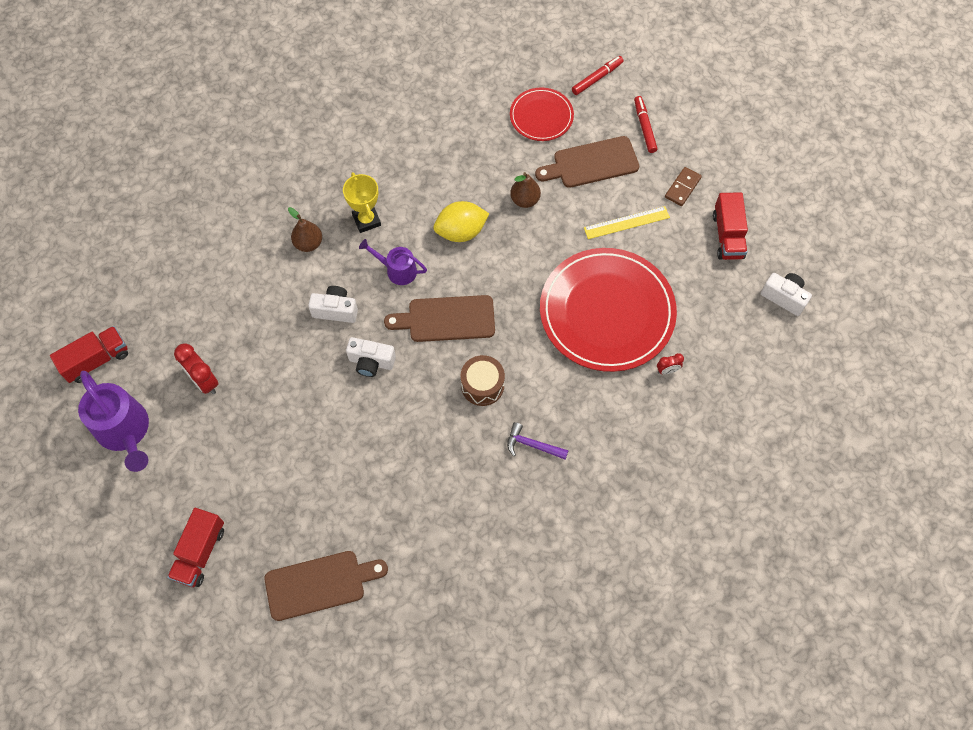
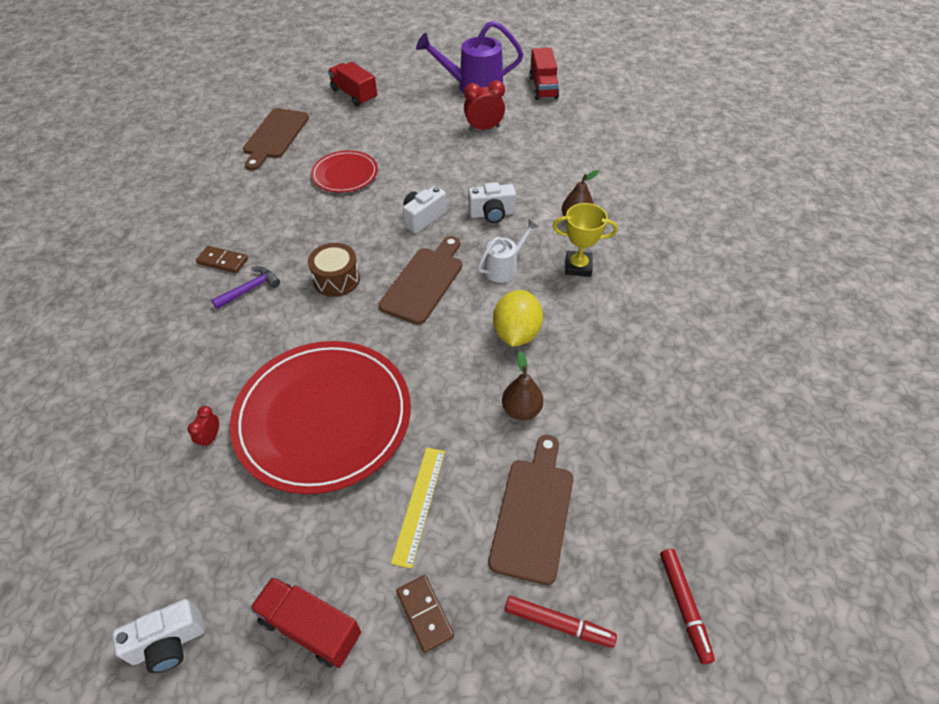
camera: 120 degrees right, 15 degrees down
(335, 310) = (492, 214): white camera -> white camera turned 45 degrees clockwise
(397, 270) = (504, 267): purple watering can -> white watering can
(517, 492) = (223, 261): none -> brown domino
(541, 116) = (642, 491): red plate -> red plate (345, 174)

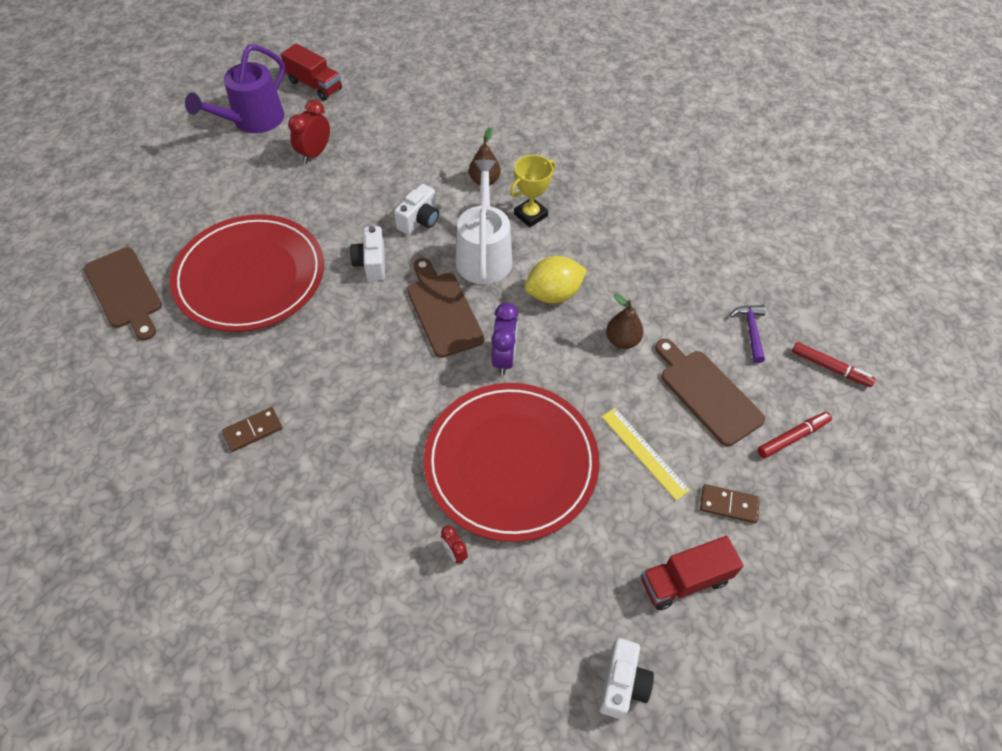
camera: 50 degrees left, 5 degrees up
(250, 289) = (314, 430): purple hammer -> purple hammer (750, 331)
(336, 279) = (374, 363): brown drum -> none
(345, 174) = (250, 276): red plate -> red plate, size x1.95
(354, 95) = (146, 199): red truck -> none
(418, 346) = (504, 358): none -> purple clock
(504, 267) = (484, 254): white watering can -> white watering can, size x1.74
(516, 333) = (553, 294): yellow lemon -> yellow lemon turned 75 degrees counterclockwise

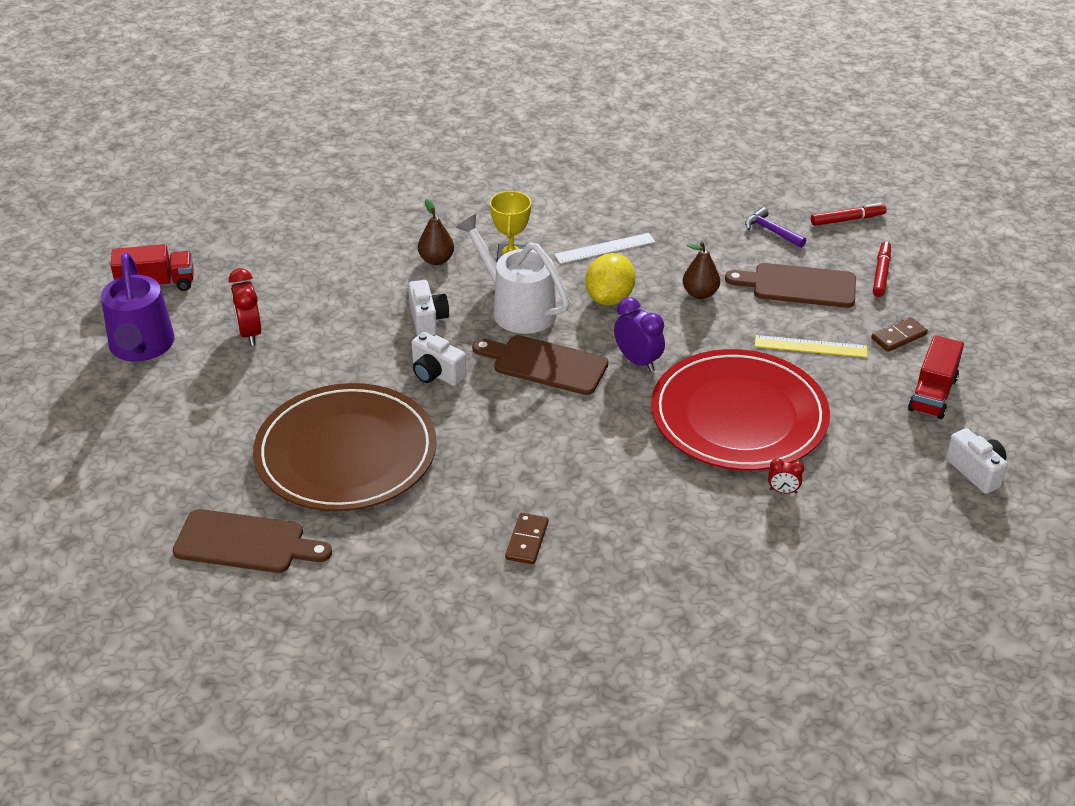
camera: 45 degrees left, 15 degrees down
(250, 276) = (346, 453): red plate -> brown plate
(604, 252) = (604, 248): none -> white ruler

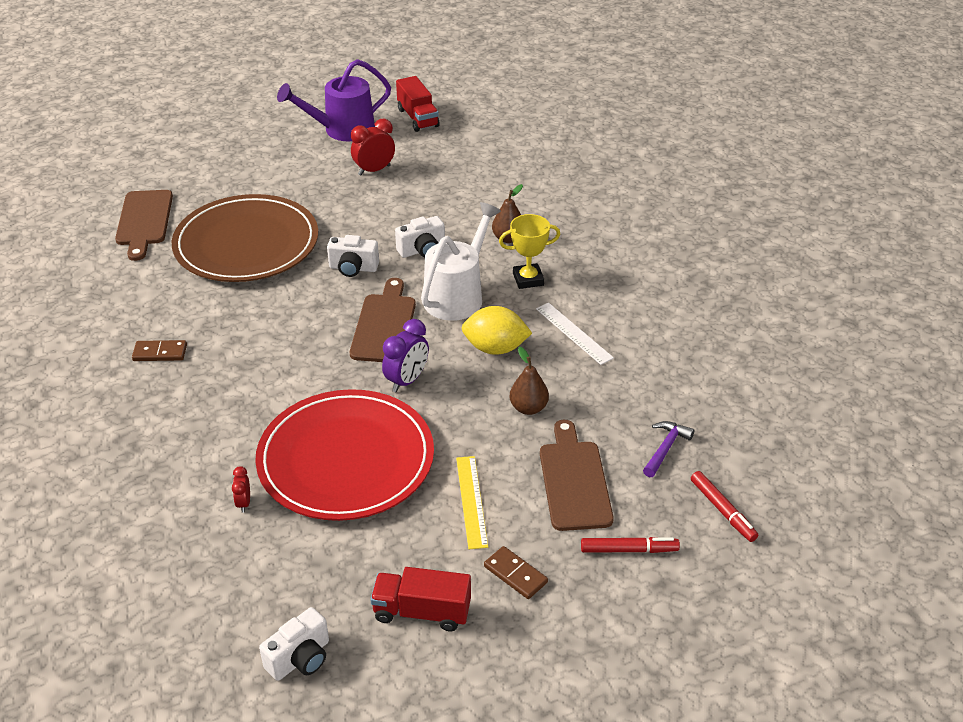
camera: 75 degrees right, 0 degrees up
(436, 374) = (353, 268): white camera -> white camera turned 105 degrees counterclockwise

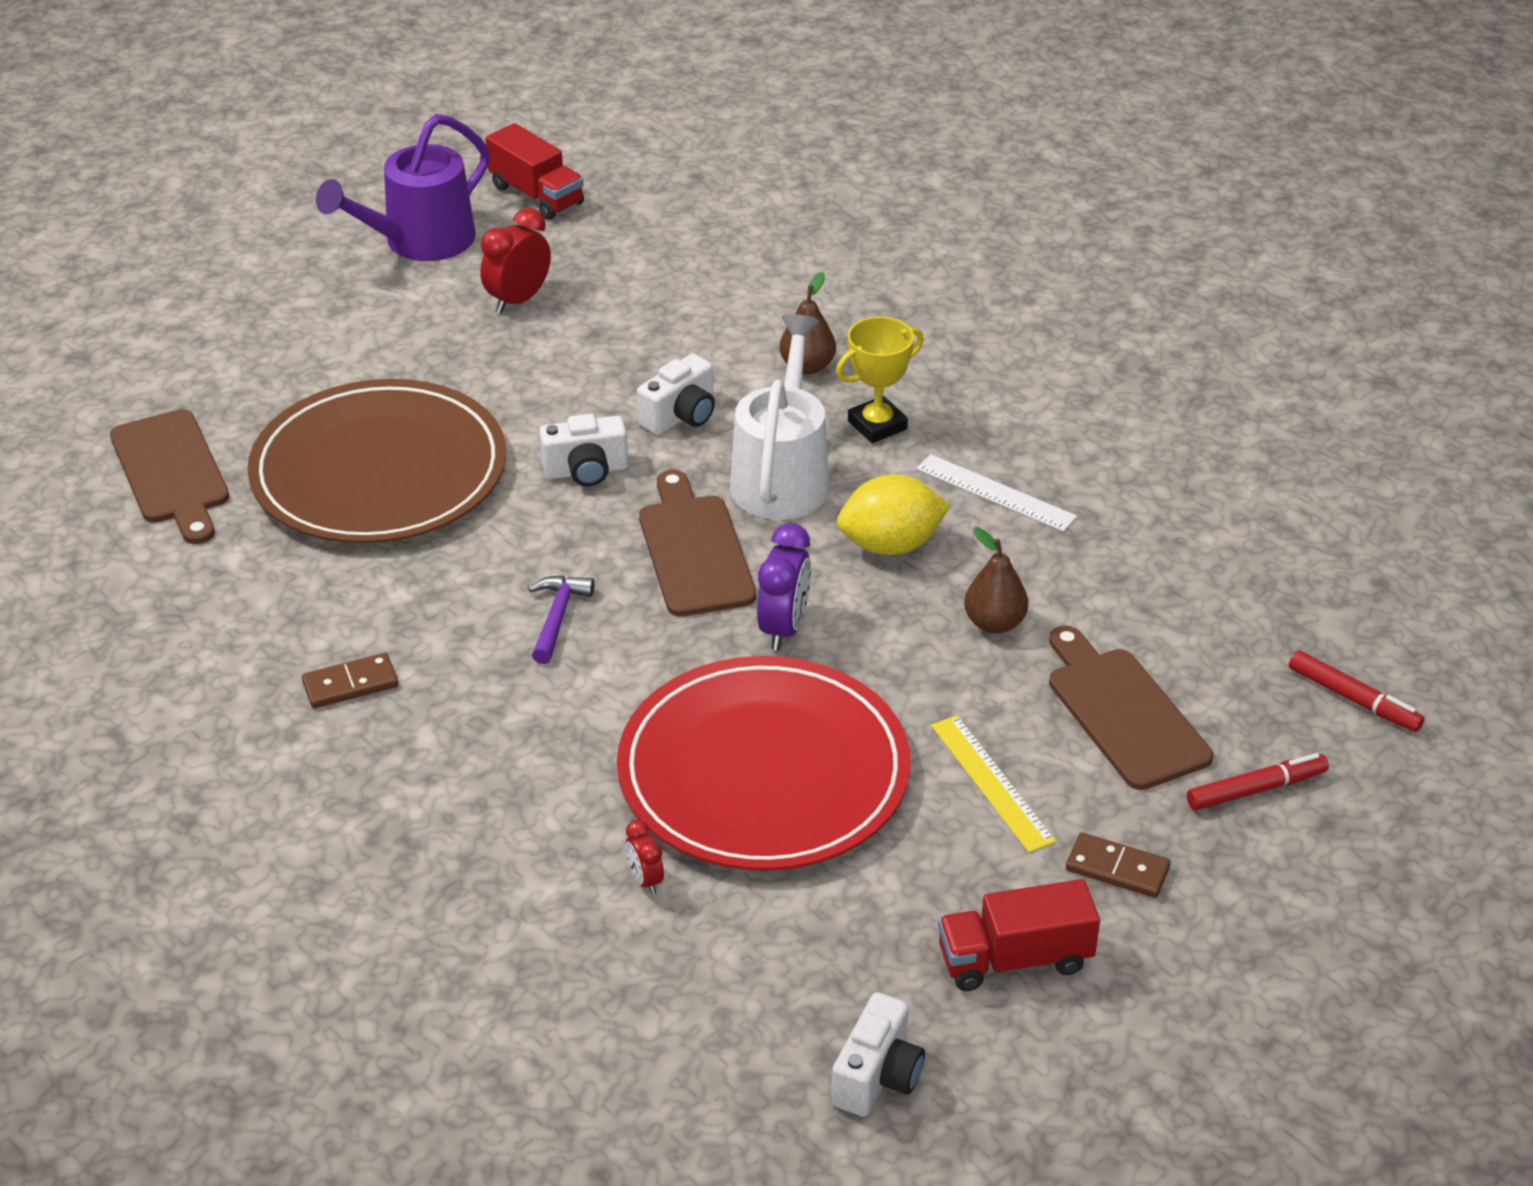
camera: 20 degrees left, 0 degrees up
(665, 448) = (1226, 632): purple hammer -> purple hammer (557, 617)

